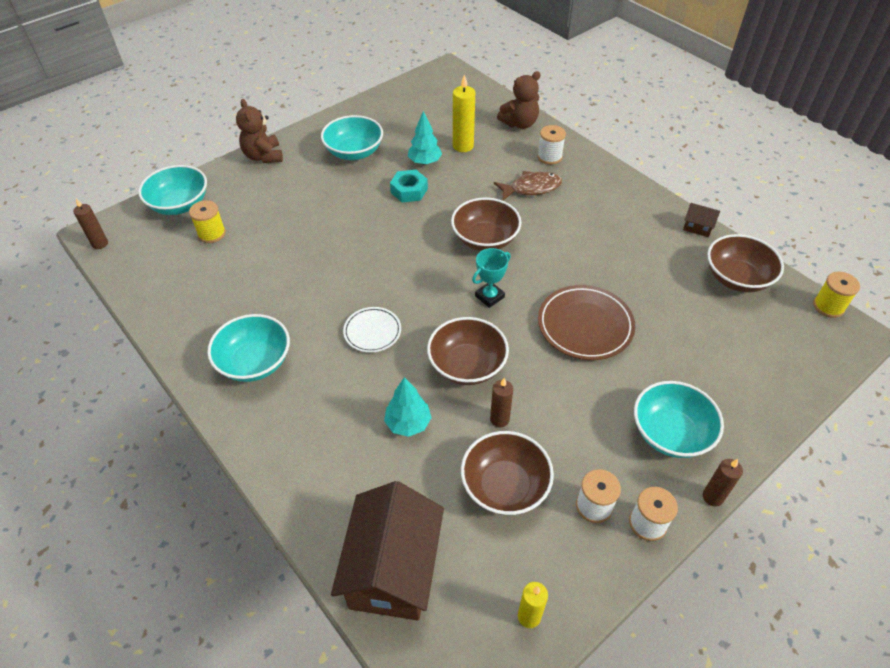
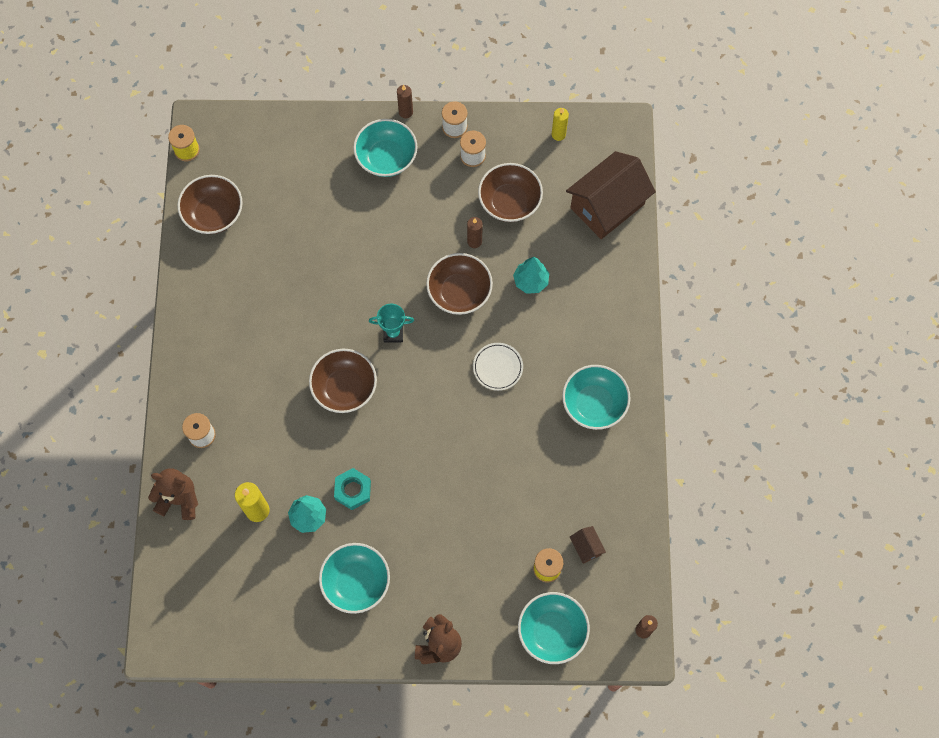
camera: 140 degrees left, 20 degrees up
(531, 188) = (255, 411): brown fish -> none
(585, 325) = (355, 260): brown plate -> none
(697, 227) = (182, 272): brown house -> brown house (586, 547)

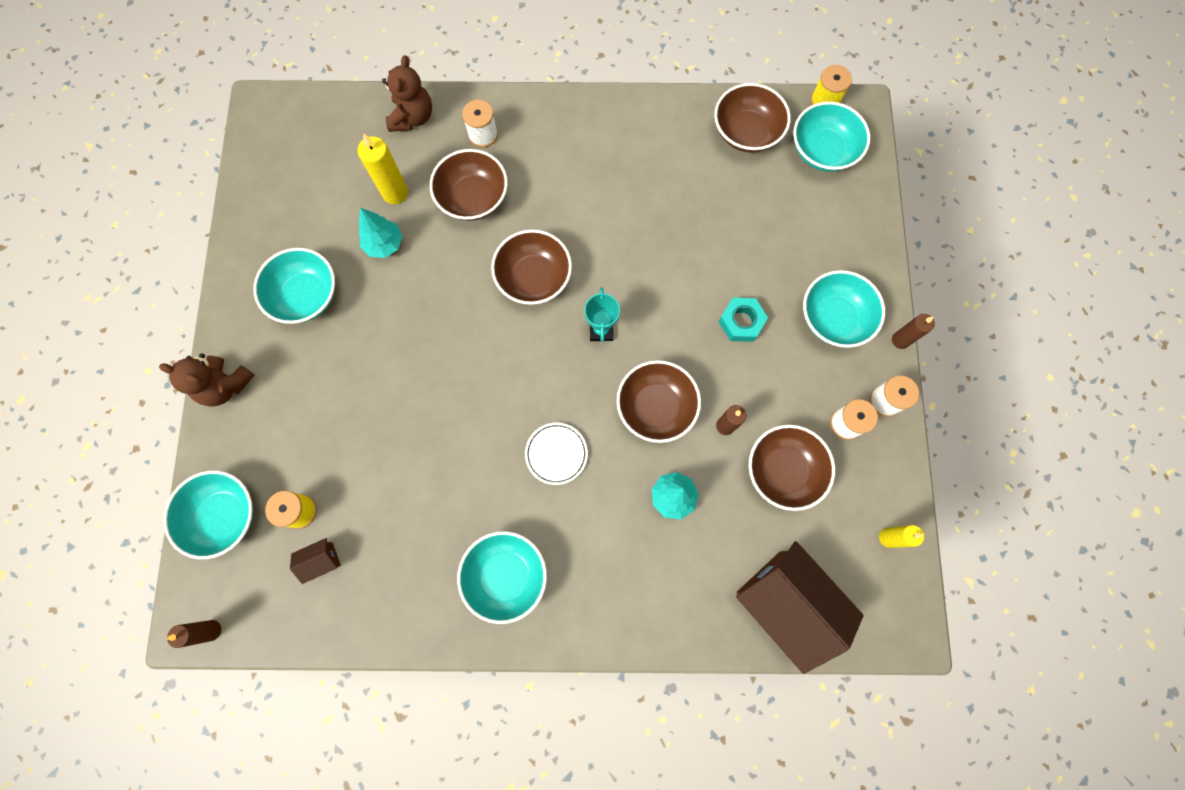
camera: 90 degrees right, 5 degrees up
(235, 155) = (822, 151): none -> turquoise bowl
(266, 441) = (473, 198): none -> brown bowl
(353, 490) = (411, 290): turquoise nut -> turquoise nut (741, 322)

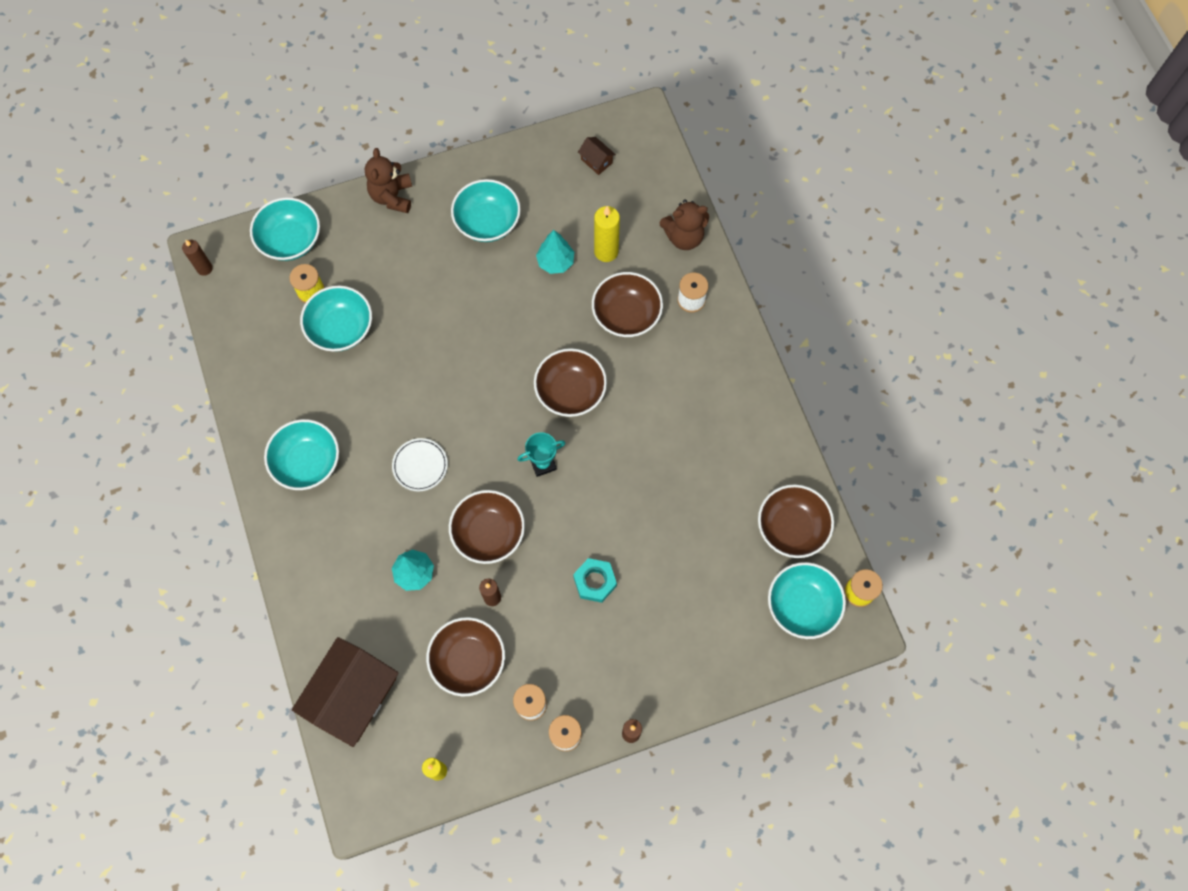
camera: 70 degrees right, 5 degrees down
(321, 560) = (278, 322): brown house -> brown house (596, 161)
(834, 318) = (630, 665): turquoise bowl -> turquoise bowl (341, 328)

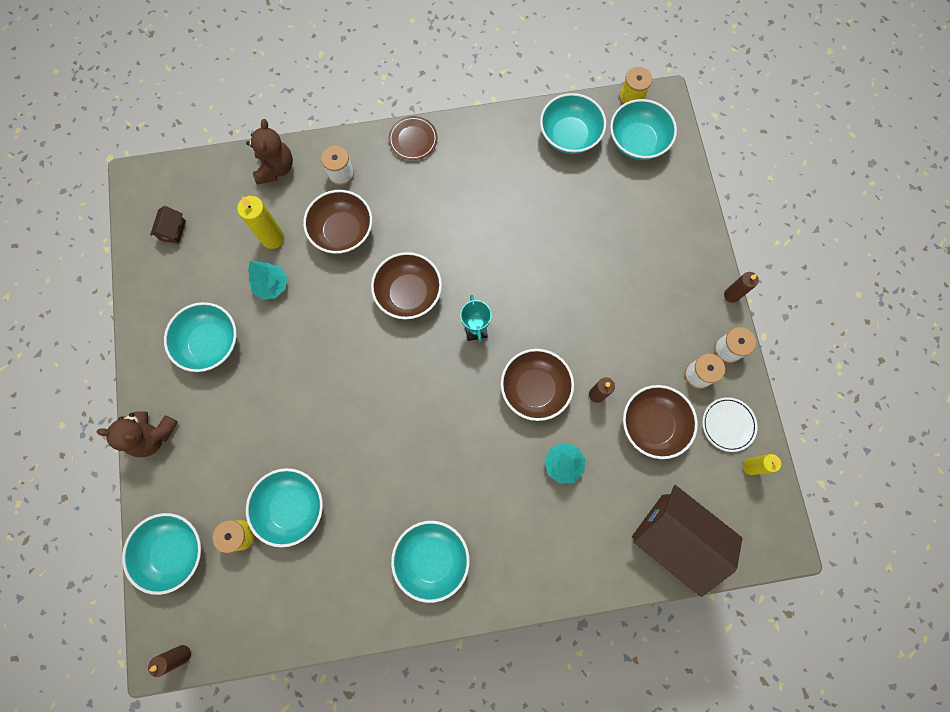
camera: 80 degrees left, 5 degrees up
(420, 466) = (456, 444): white plate -> white plate (728, 425)
(595, 582) = (594, 302): turquoise nut -> none
(596, 161) = (173, 230): brown house -> brown house turned 45 degrees counterclockwise
(747, 363) = (413, 140): none -> brown plate
(791, 527) = (569, 136): brown bowl -> turquoise bowl

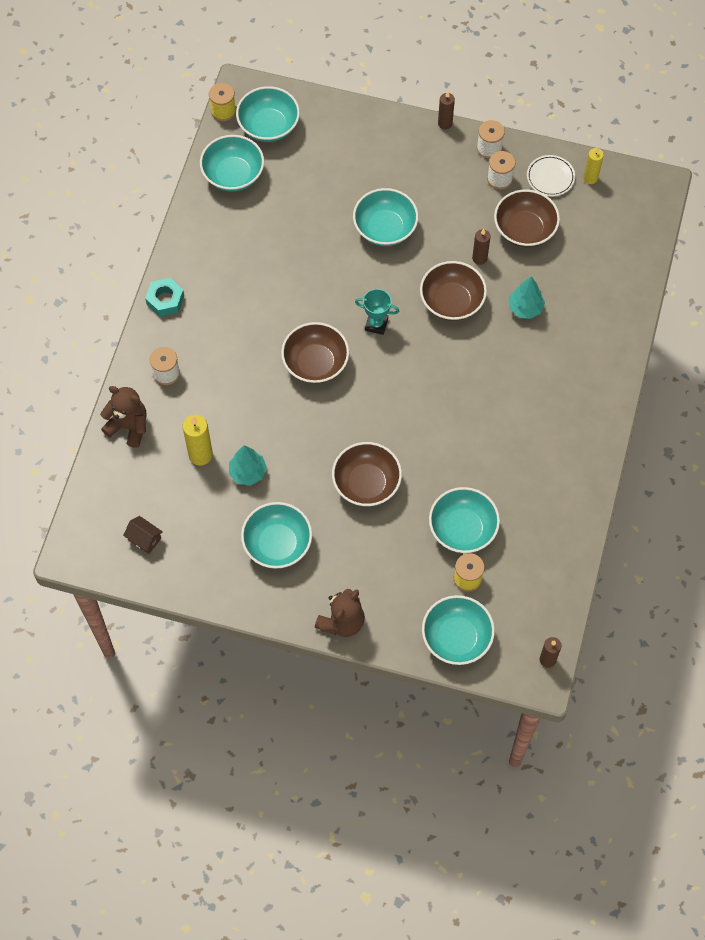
camera: 65 degrees left, 10 degrees down
(342, 231) = (226, 394): brown bowl -> brown bowl (366, 483)
(413, 140) = (165, 300): brown plate -> turquoise nut
(432, 559) = (556, 437): turquoise bowl -> turquoise bowl (385, 228)
(675, 538) = (621, 256): brown house -> none

